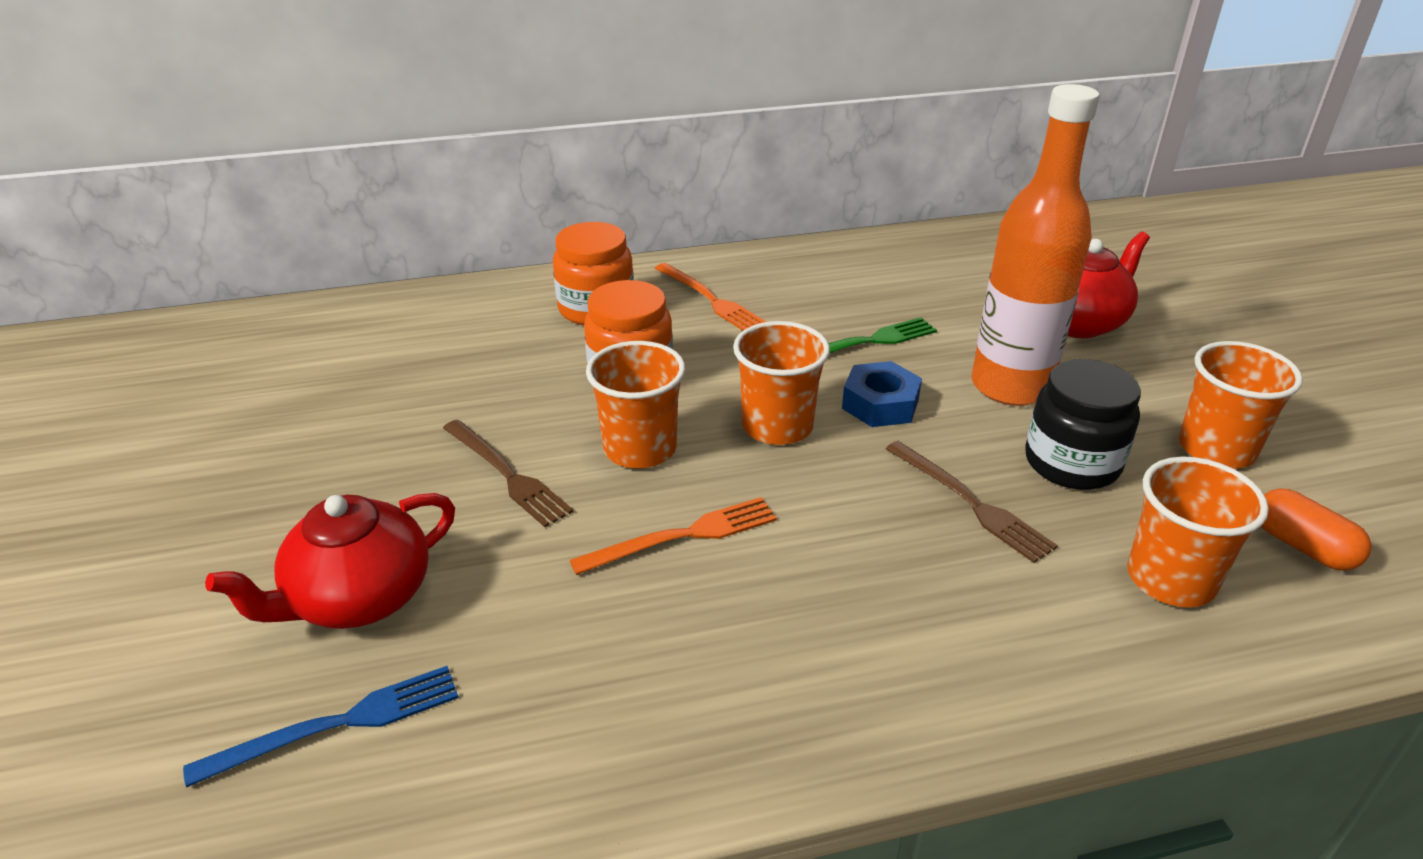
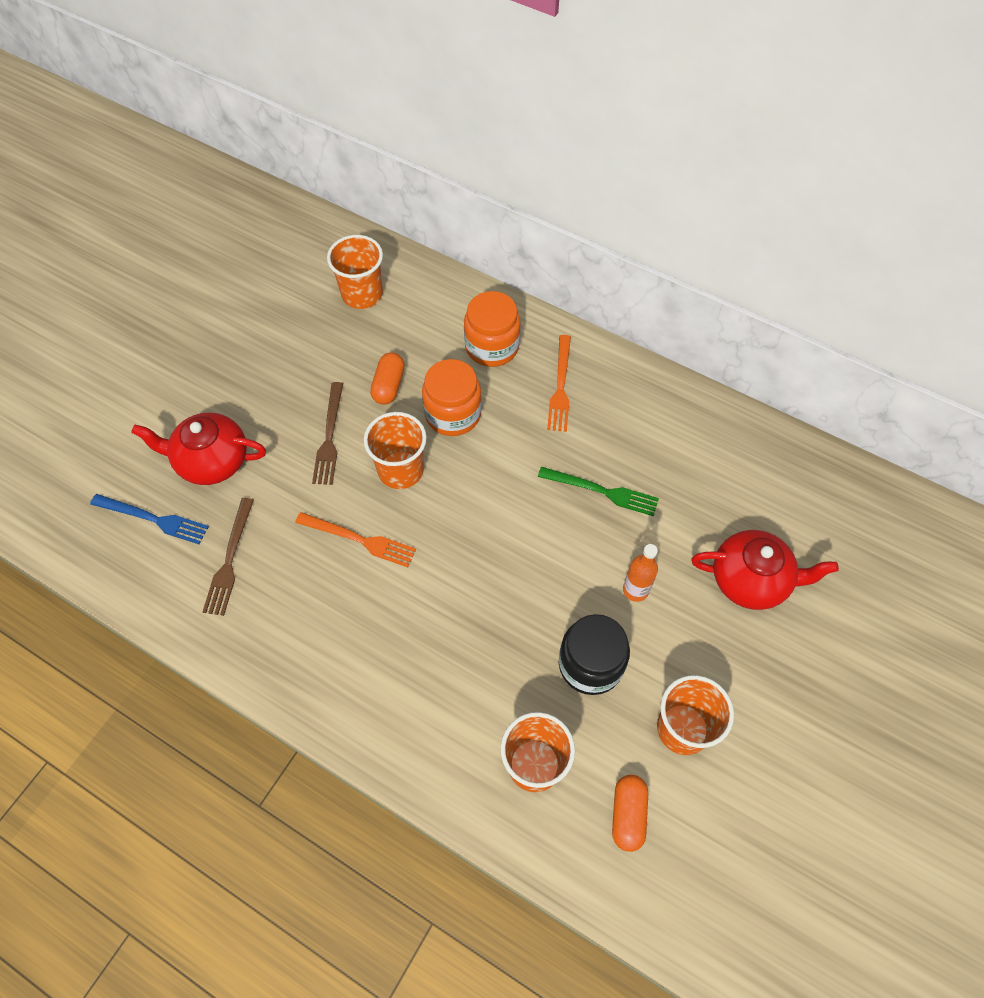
camera: 45 degrees right, 25 degrees up
(520, 394) = (388, 385): none -> orange capsule
(777, 426) = (479, 511): orange cup -> orange cup (362, 294)
(880, 404) = (548, 541): blue nut -> none
(970, 503) = (505, 639): brown fork -> brown fork (229, 560)
(1010, 386) = (635, 590): orange bottle -> orange bottle, size x0.45

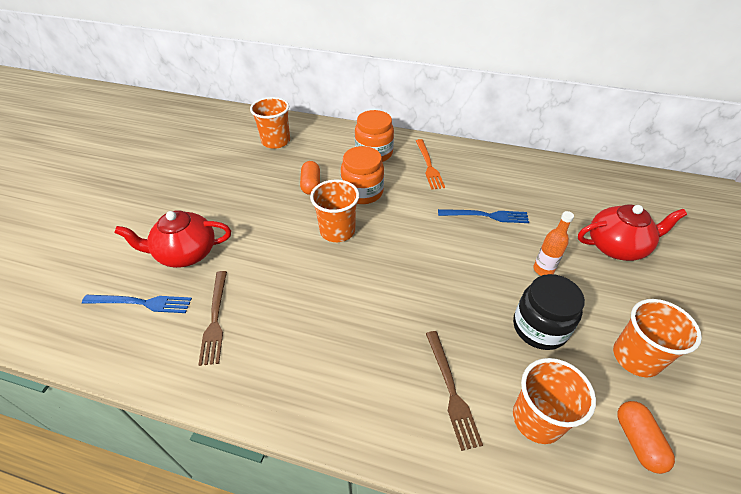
camera: 15 degrees left, 15 degrees down
(329, 437) = (276, 221): brown fork -> brown fork (451, 390)
(359, 540) = (321, 281): orange fork -> none
(602, 491) = (486, 216): green fork -> blue fork

